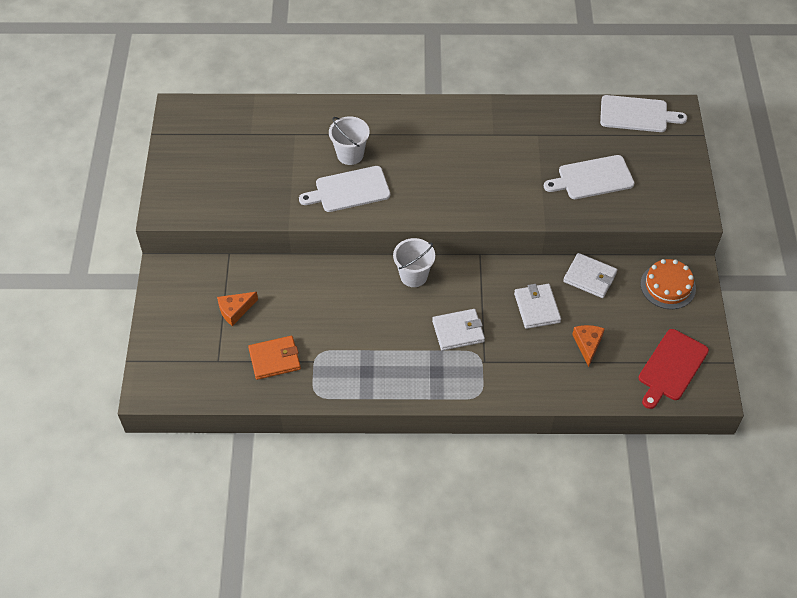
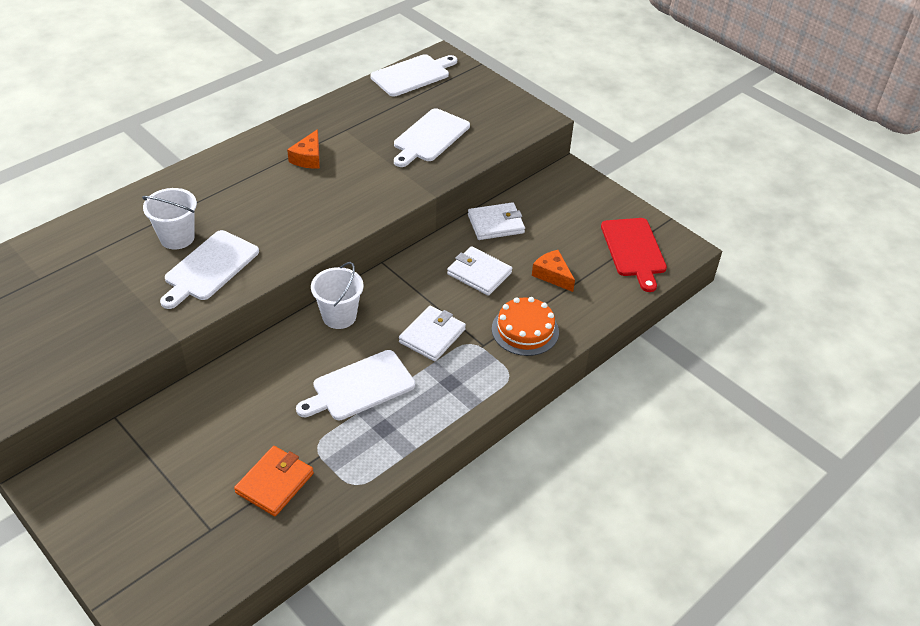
camera: 45 degrees left, 10 degrees down
(235, 310) = (179, 466): orange cheese -> orange cheese (308, 158)
(379, 334) = (360, 387): none -> white cutting board
(668, 286) = (563, 194): orange cake -> orange cake (525, 330)

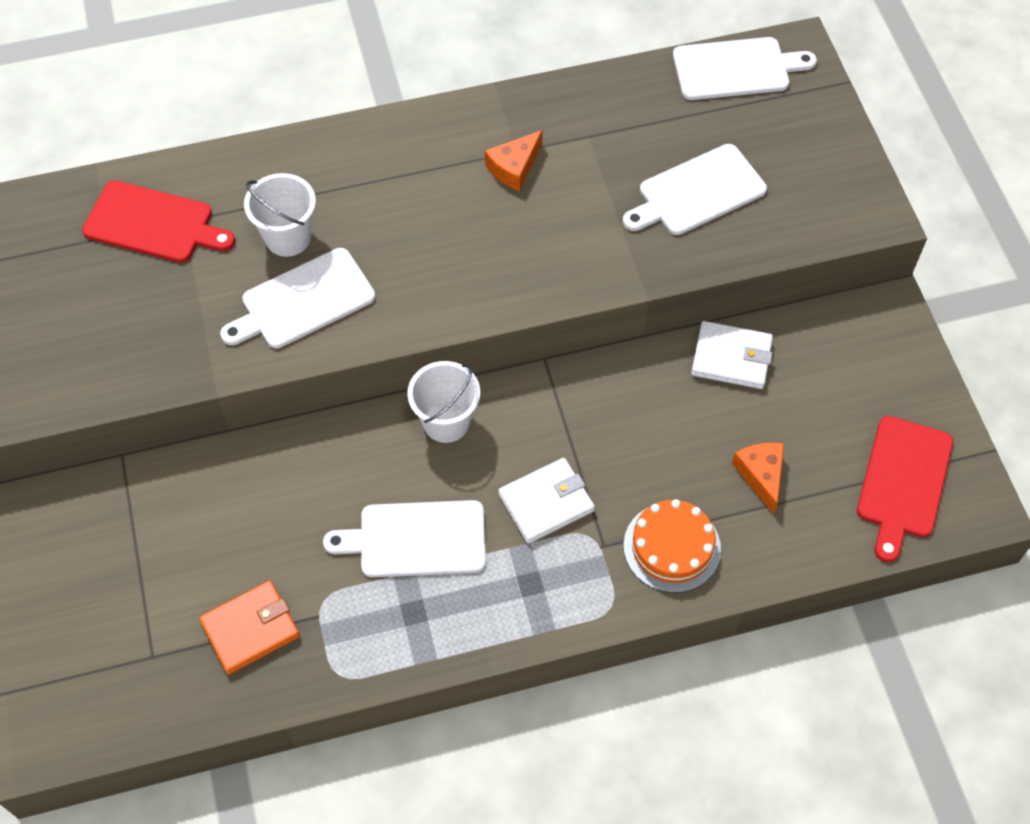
camera: 30 degrees right, 15 degrees up
(72, 260) = (153, 224): none -> red cutting board
(479, 273) = (662, 430): white wallet -> none

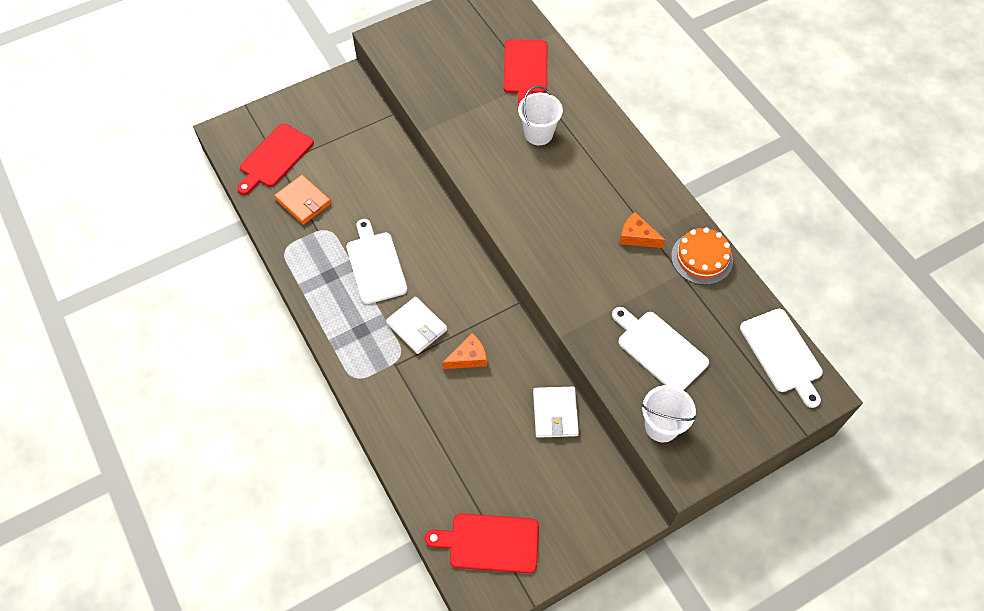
camera: 75 degrees right, 0 degrees up
(136, 662) = (274, 157): none -> red cutting board
(303, 301) = (496, 153): white cutting board -> none
(446, 422) = (457, 260): white bucket -> white bucket (661, 426)
(672, 547) = (403, 404): orange cake -> orange cake (701, 258)
(761, 475) = (469, 448): orange cheese -> orange cheese (468, 357)

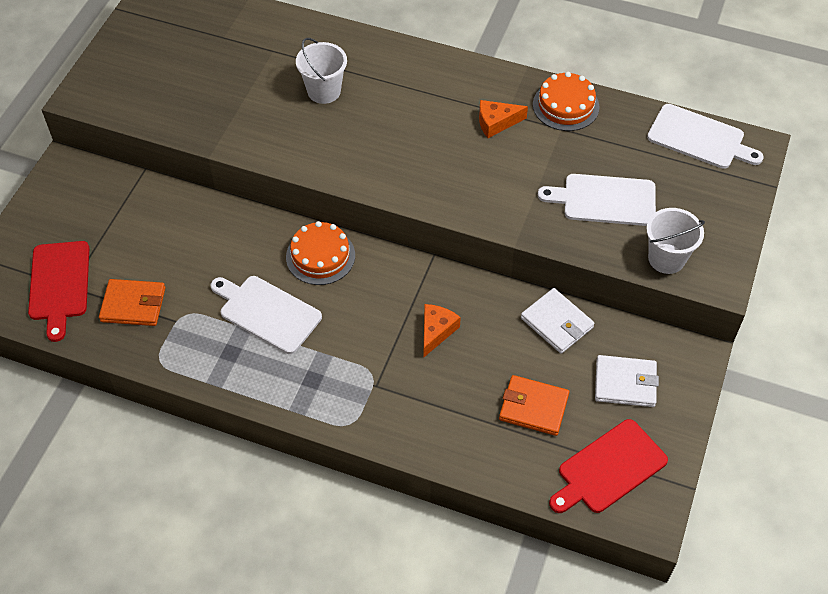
camera: 40 degrees left, 5 degrees down
(417, 326) = (362, 339): white wallet -> white wallet (625, 383)
(444, 250) = (320, 256): none -> orange cake
(481, 460) = (533, 407): none -> orange wallet
(525, 69) = (255, 43): red cutting board -> none

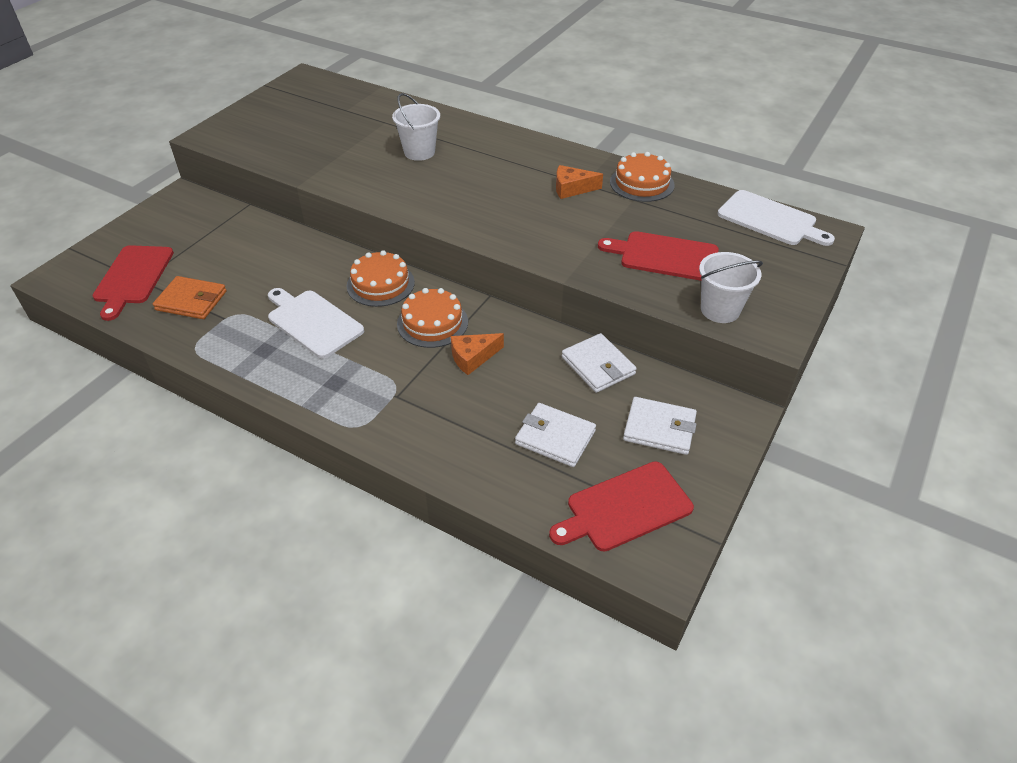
camera: 10 degrees right, 10 degrees down
(386, 296) = (432, 323): none -> orange cake
(436, 331) = (473, 357): orange cheese -> orange cheese turned 150 degrees counterclockwise
(533, 407) = (555, 437): orange wallet -> white wallet
(605, 200) = (665, 256): white cutting board -> red cutting board

